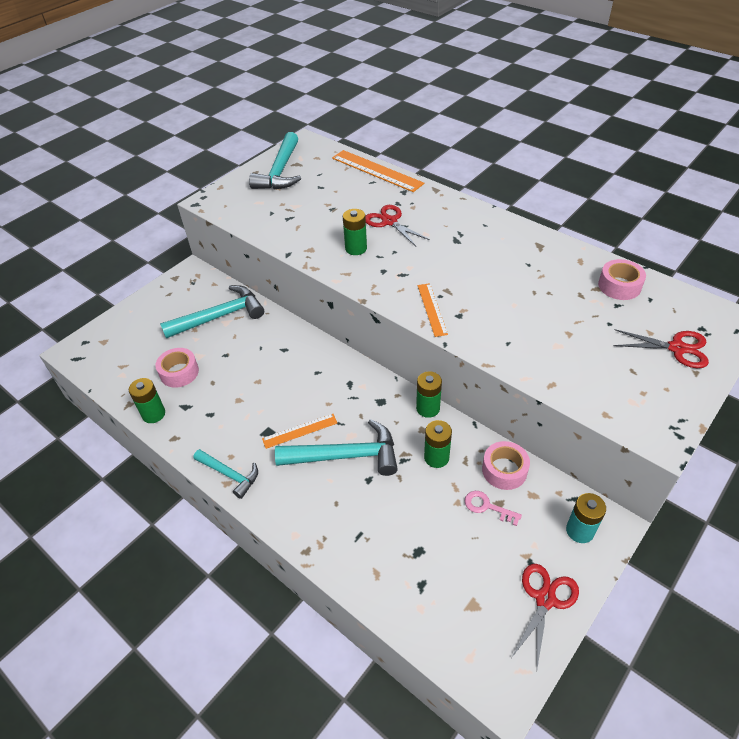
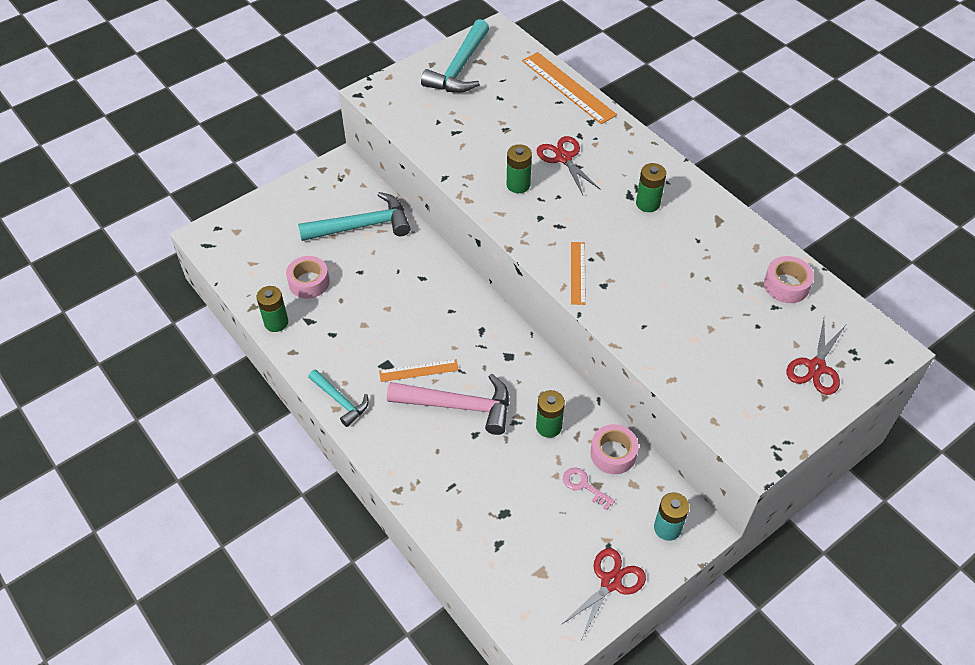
camera: 10 degrees right, 5 degrees up
(345, 456) = (458, 406): turquoise hammer -> pink hammer
(428, 408) = (555, 374): green battery -> green battery (648, 203)
(677, 348) = (816, 367): red scissors -> red scissors turned 90 degrees clockwise

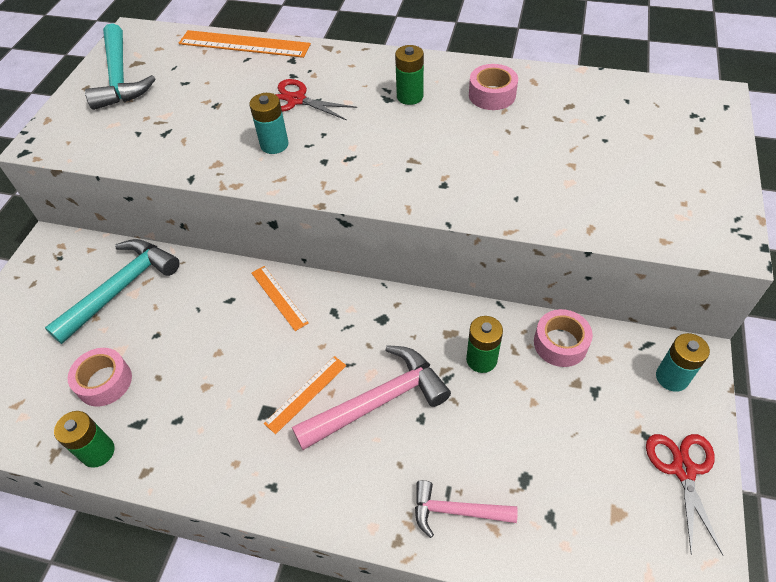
camera: 35 degrees left, 0 degrees up
(340, 401) = (247, 488): turquoise hammer -> none
(446, 499) = (456, 511): none -> pink hammer
(518, 185) = (274, 144): green battery -> turquoise battery
(578, 273) = (409, 188): orange ruler -> orange ruler (279, 297)
(584, 486) = (566, 393): pink key -> none
(786, 285) = (589, 96): pink tape -> pink tape (492, 95)
(816, 367) = (685, 144): red scissors -> none

